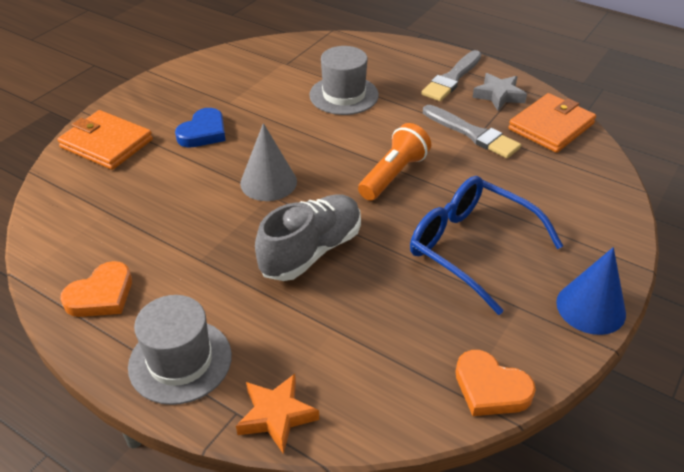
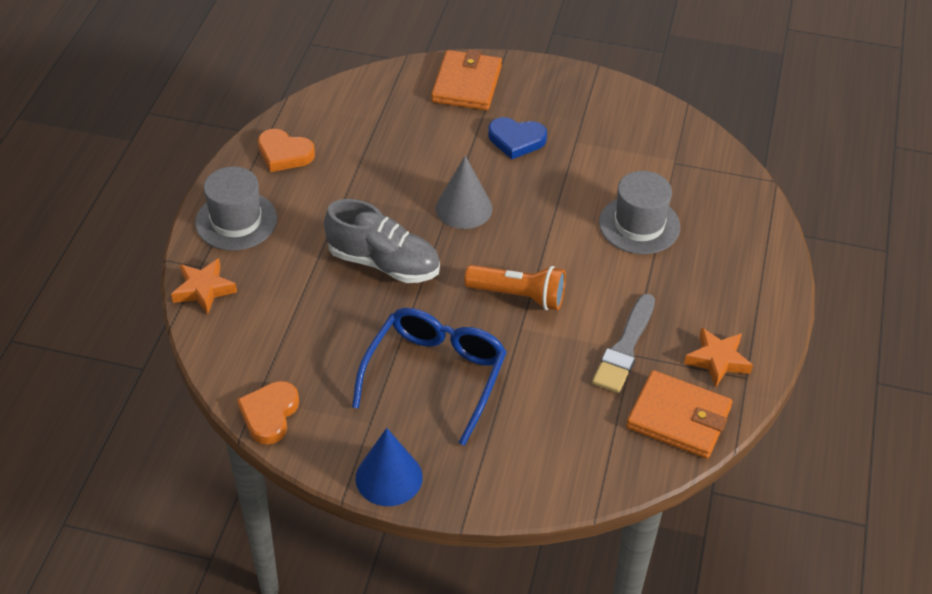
camera: 70 degrees right, 5 degrees up
(452, 79) = (729, 311): grey brush -> none
(499, 95) = (717, 360): grey star -> orange star

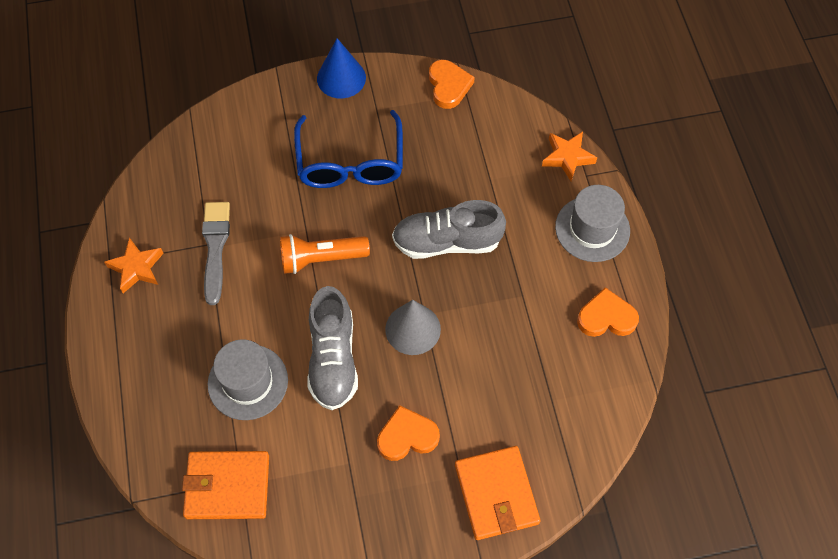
camera: 155 degrees right, 15 degrees up
(516, 140) = (407, 436): blue heart -> orange heart
(551, 213) = (333, 359): none -> grey shoe
(678, 418) = (153, 204): orange wallet -> orange wallet (227, 486)

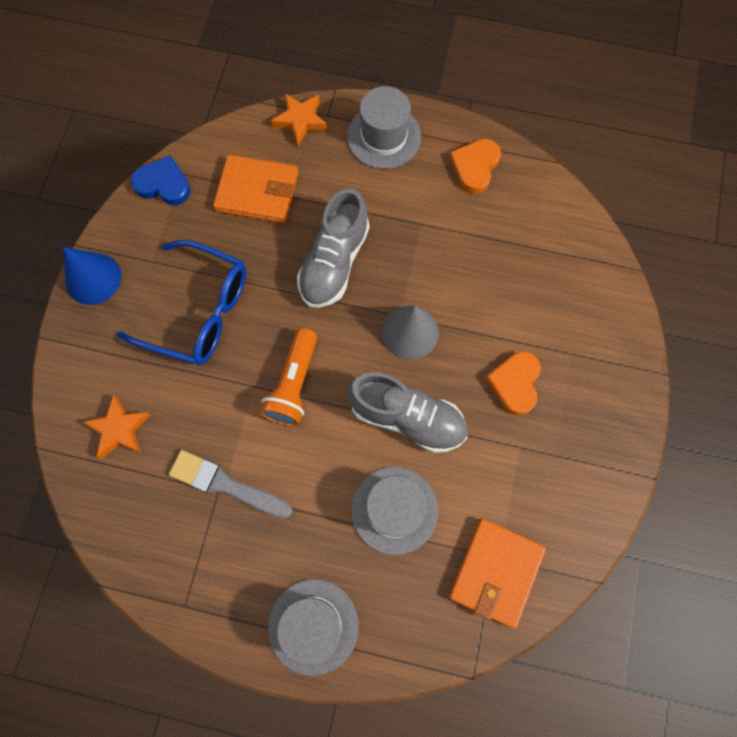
camera: 65 degrees left, 10 degrees up
(128, 360) = (313, 626): none -> grey hat
(136, 268) = (207, 578): orange star -> orange star (119, 429)
(448, 86) = (163, 184): orange heart -> blue heart
(496, 494) = (600, 332): orange wallet -> orange wallet (257, 192)

